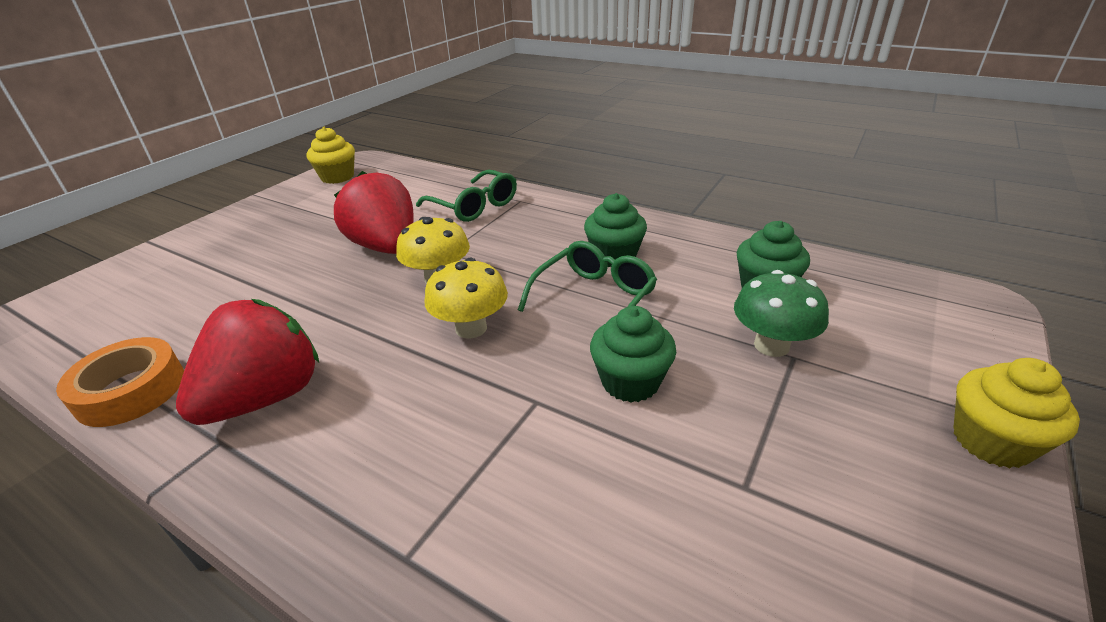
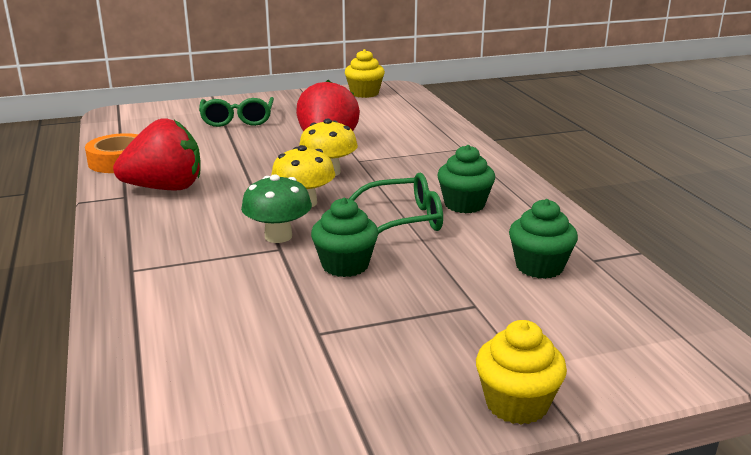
camera: 40 degrees right, 10 degrees down
(474, 206) = (423, 141): green glasses -> green glasses (237, 120)
(771, 345) = (472, 293): green mushroom -> green mushroom (278, 236)

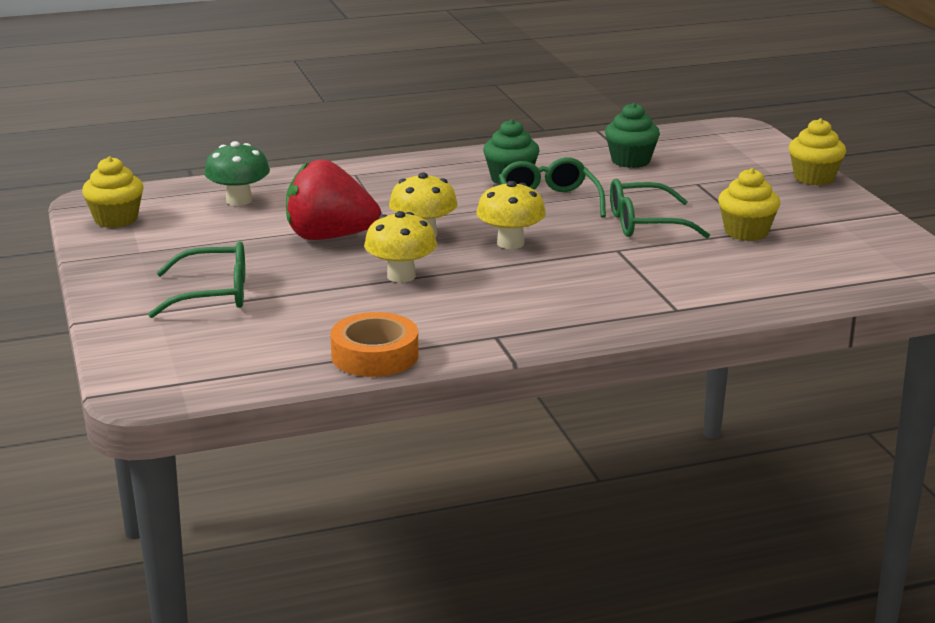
camera: 90 degrees left, 0 degrees up
(165, 188) = (471, 316): red strawberry -> none
(247, 166) = (401, 276): none -> yellow mushroom
(278, 236) = (592, 251): green mushroom -> green mushroom (239, 200)
(314, 325) = (746, 232): none -> yellow cupcake
(345, 265) = (645, 224): green cupcake -> green glasses

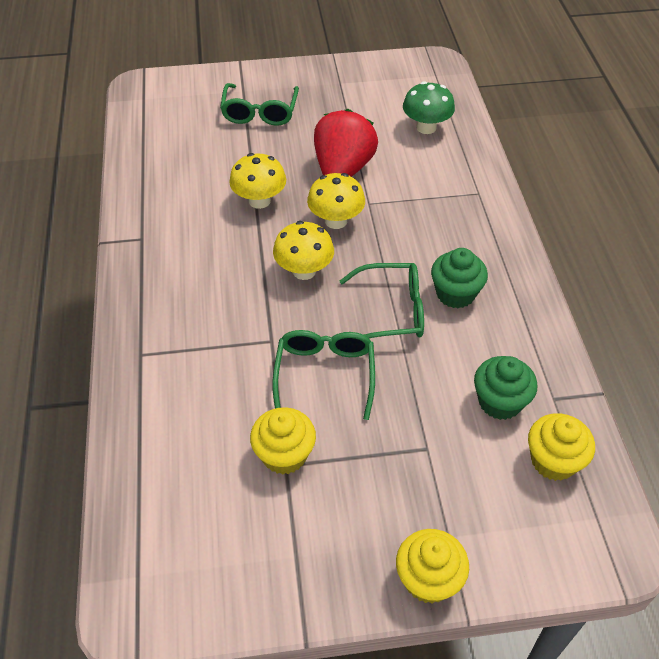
camera: 100 degrees right, 25 degrees up
(116, 219) = (399, 72): yellow cupcake -> yellow cupcake (553, 461)
(375, 355) = (140, 177): orange tape -> none

